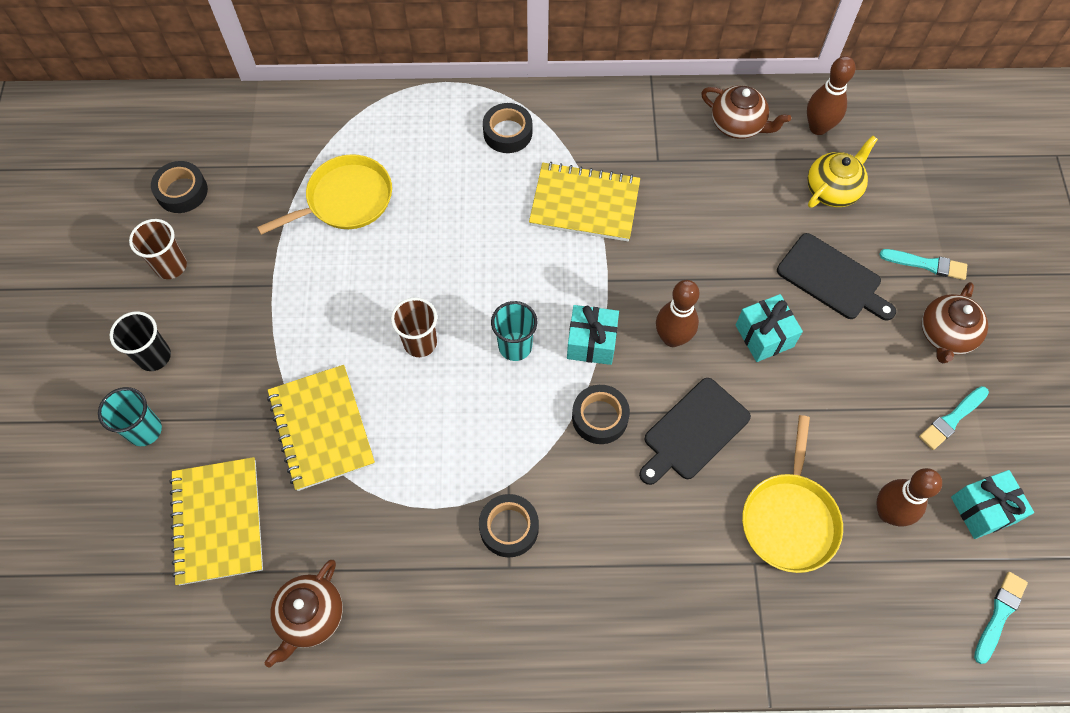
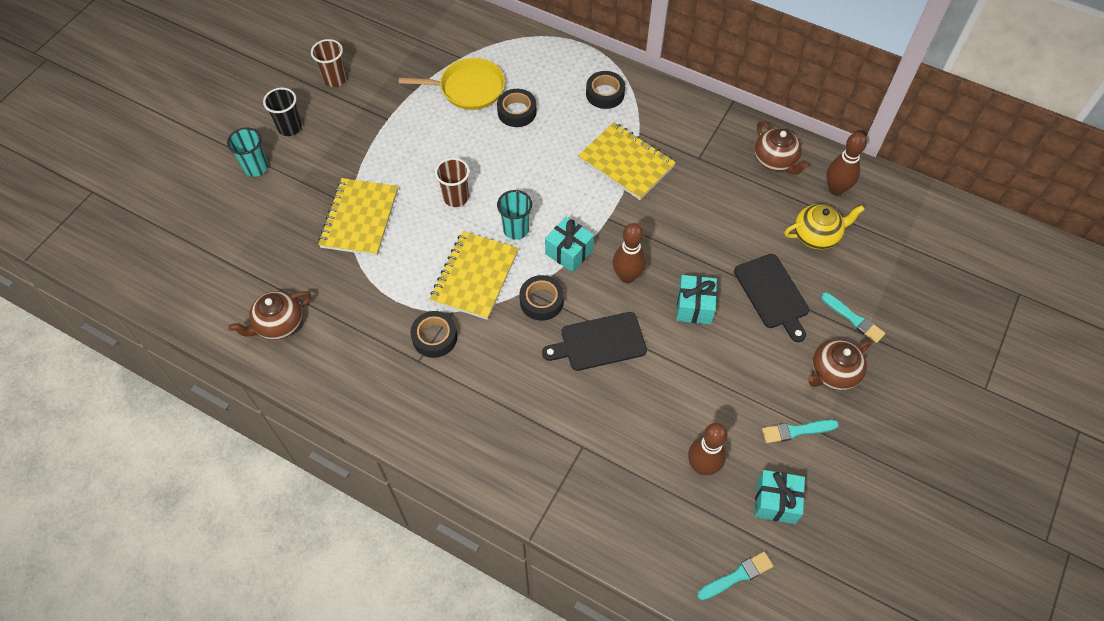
camera: 30 degrees right, 5 degrees down
(182, 191) = (371, 38): black tape -> black tape (517, 112)
(218, 521) = (262, 241): yellow notebook -> yellow notebook (475, 276)
(789, 519) = (627, 432): yellow pan -> none

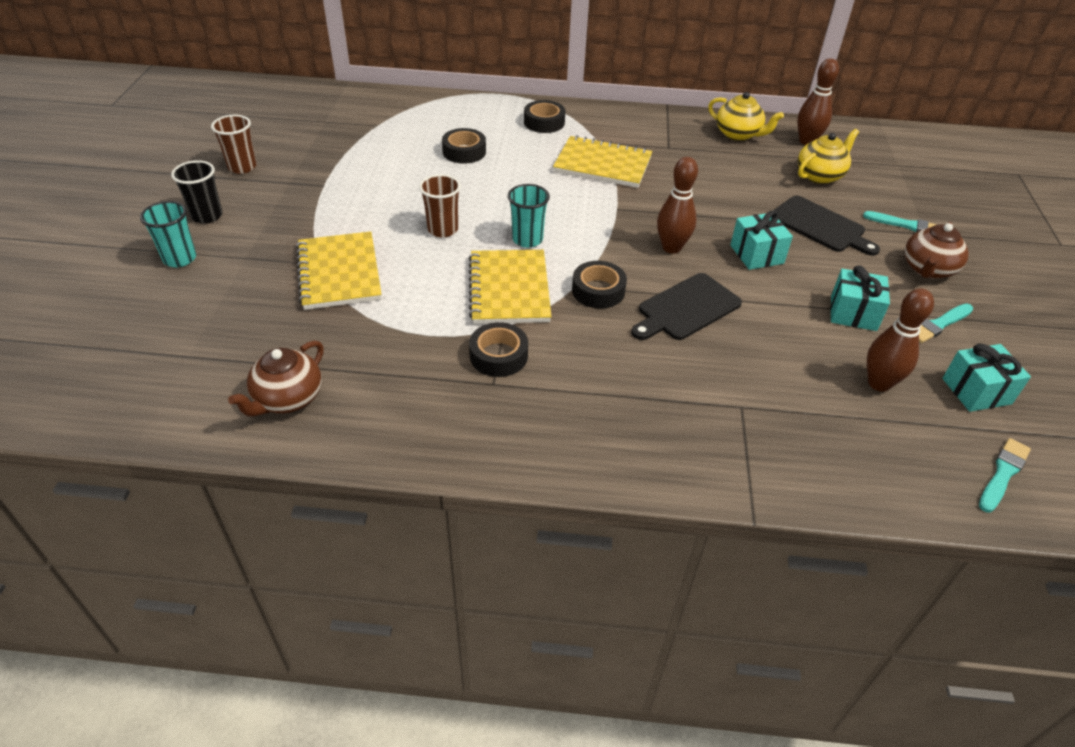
camera: 25 degrees left, 15 degrees down
(468, 88) = (401, 145): yellow pan -> none
(569, 252) = (597, 244): turquoise gift -> turquoise gift (853, 313)
(775, 160) = (738, 134): brown teapot -> yellow teapot

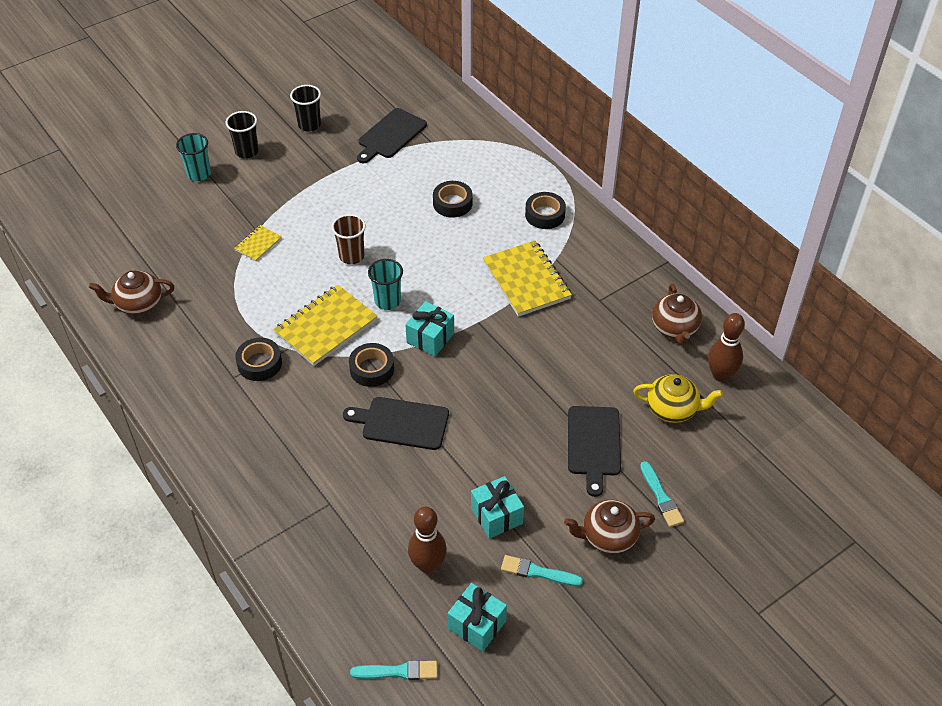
camera: 50 degrees right, 5 degrees up
(242, 167) = (309, 125): brown cup -> black cup
(334, 138) = (390, 135): none -> black cutting board
(339, 273) = (258, 244): yellow notebook -> yellow notebook, size x0.49
(671, 248) = (463, 377): brown bowling pin -> none
(738, 134) = (675, 328): yellow teapot -> brown teapot
(756, 254) = (510, 427): turquoise gift -> turquoise gift (430, 338)

